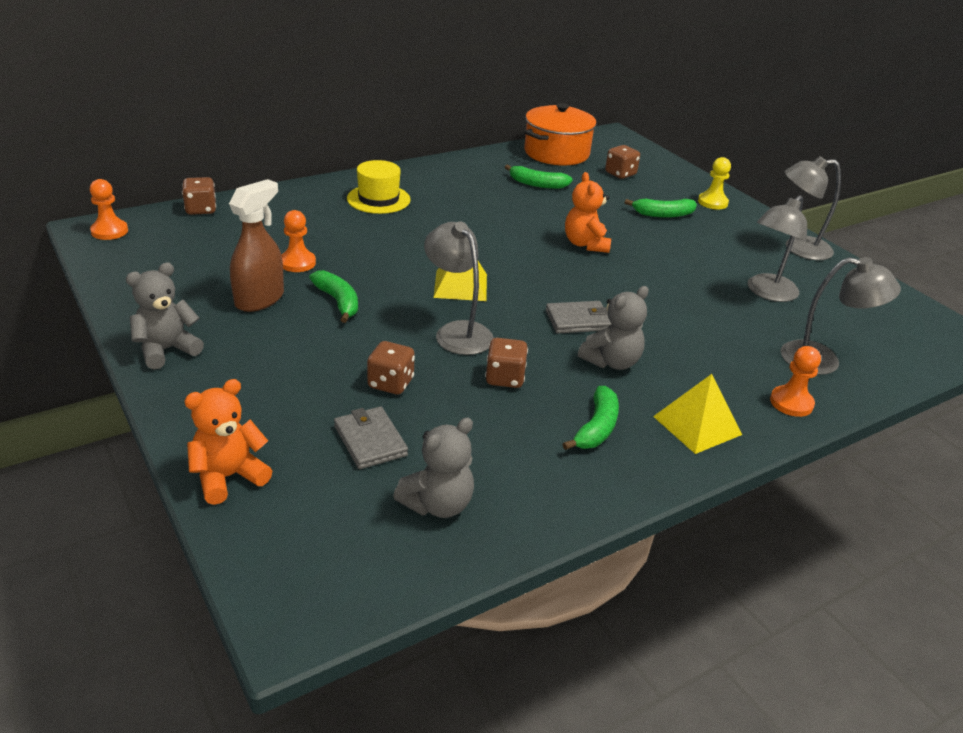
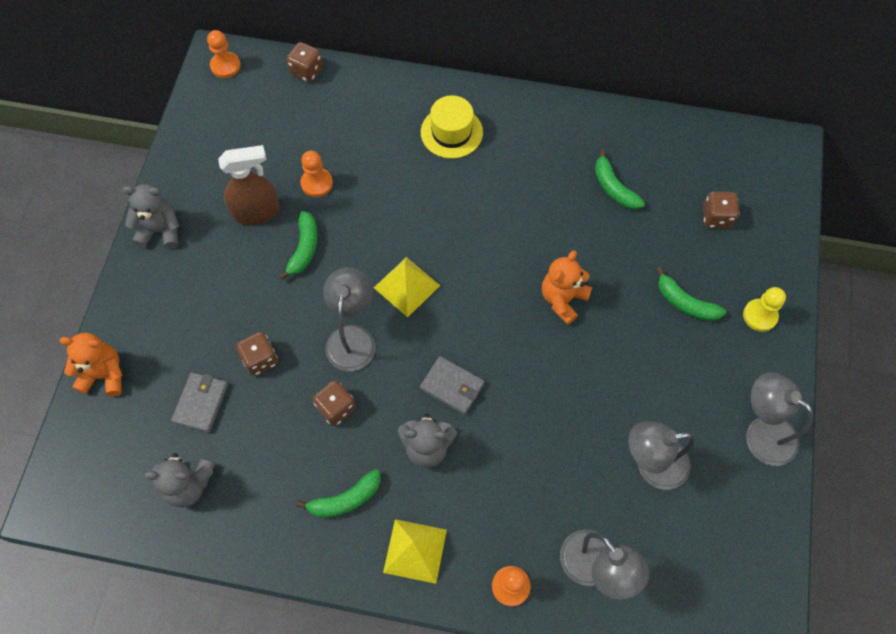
camera: 45 degrees right, 30 degrees up
(556, 153) = (688, 148): orange pot -> none

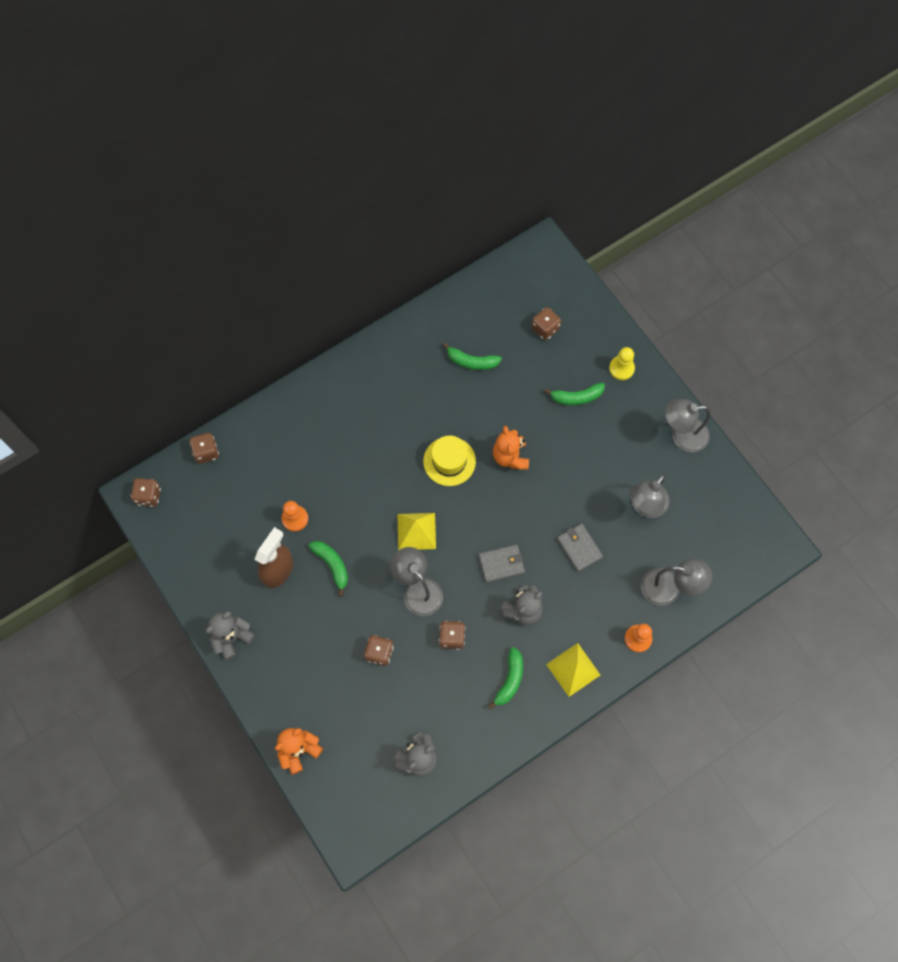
camera: 45 degrees left, 5 degrees up
(201, 403) = (373, 709): grey wallet -> grey wallet (579, 548)
(225, 66) = (148, 496): orange pawn -> brown dice
(451, 132) = (341, 411): yellow hat -> yellow hat (449, 461)

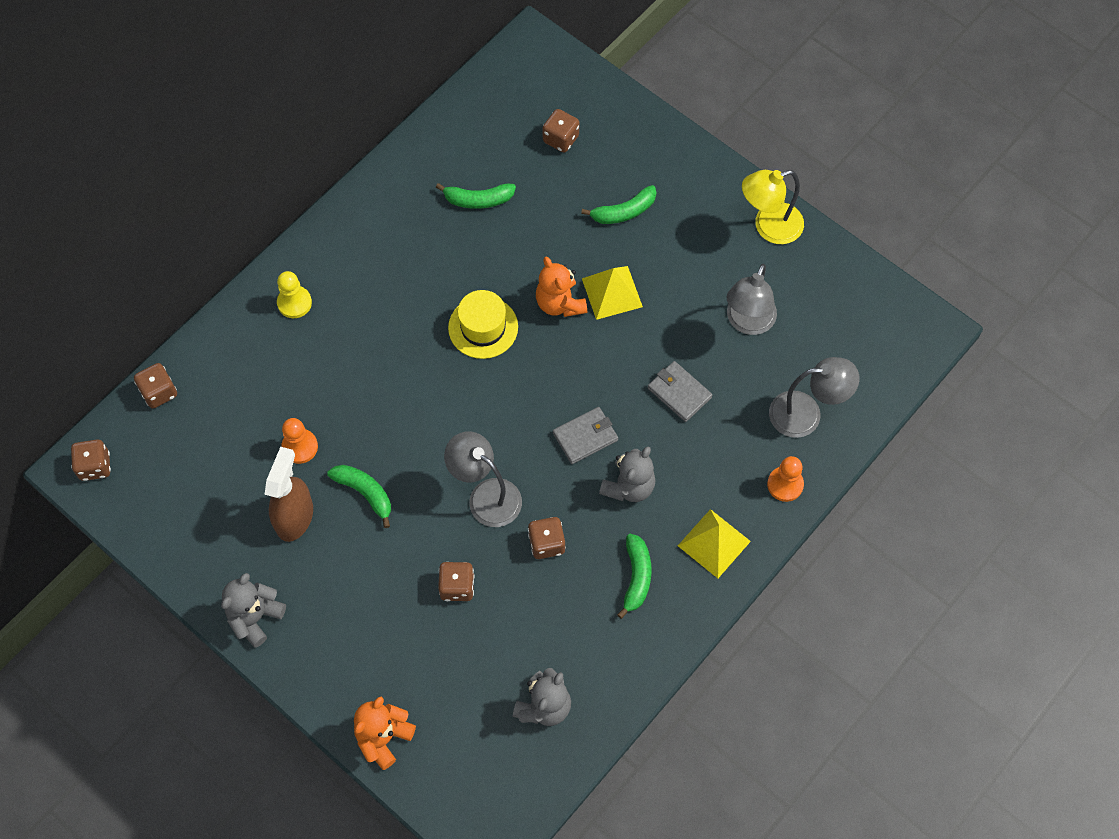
camera: 15 degrees left, 5 degrees down
(416, 531) = (464, 423): yellow pyramid -> yellow pyramid (612, 292)
(621, 368) = (670, 164): yellow pawn -> yellow pawn (294, 303)
(681, 435) = (769, 227): grey lamp -> yellow lamp

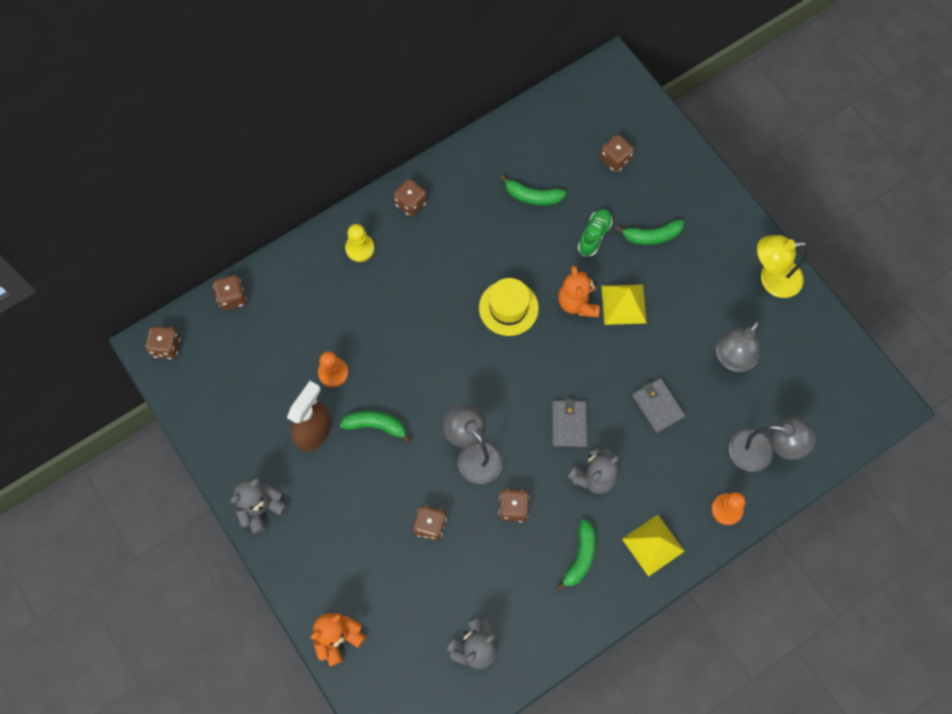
camera: 15 degrees right, 5 degrees up
(340, 240) = (411, 203): none -> brown dice
(365, 493) = (376, 425): green banana -> green banana turned 45 degrees counterclockwise
(559, 226) = (594, 235): none -> green shoe
(585, 437) = (569, 424): grey wallet -> grey wallet turned 75 degrees counterclockwise

